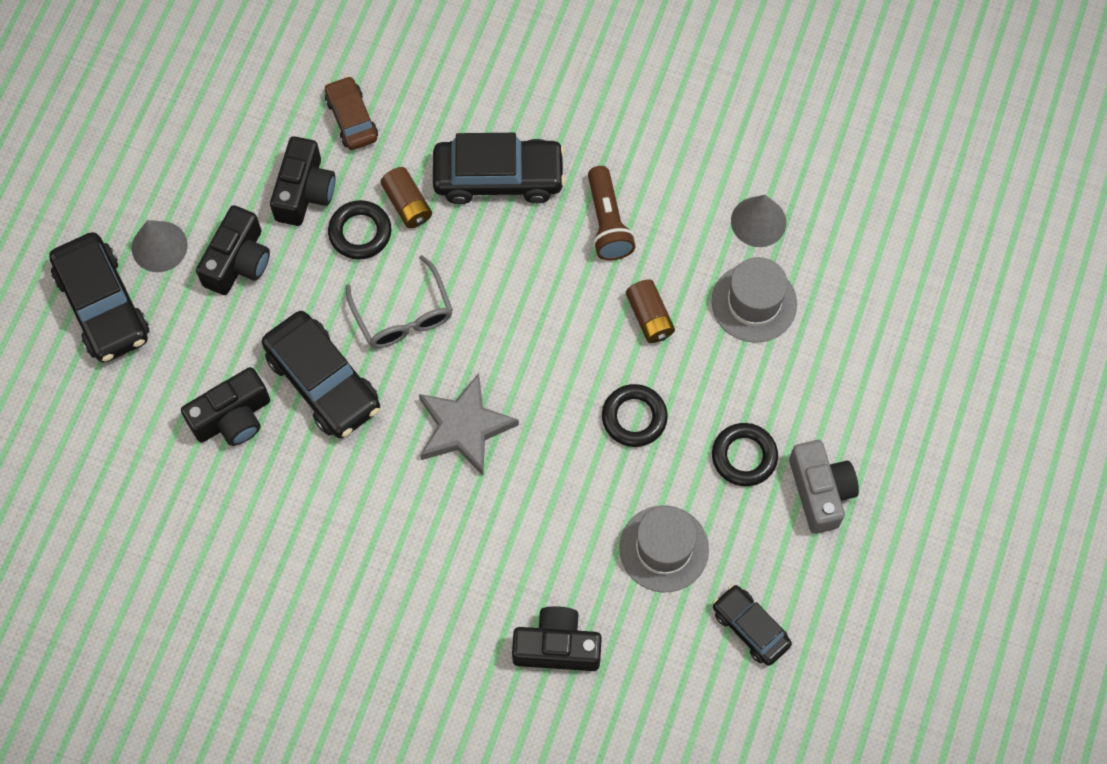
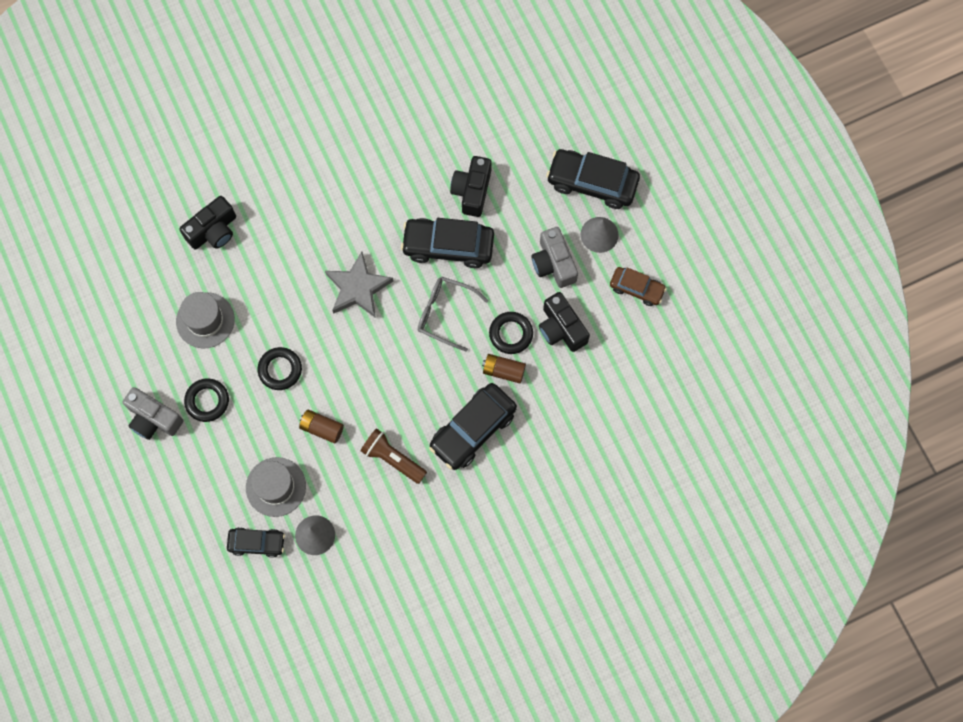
camera: 135 degrees right, 5 degrees up
(238, 261) = (553, 263): black camera -> grey camera
(352, 119) = (581, 388): brown car -> brown car (636, 288)
(750, 628) = (129, 321): black car -> black car (257, 543)

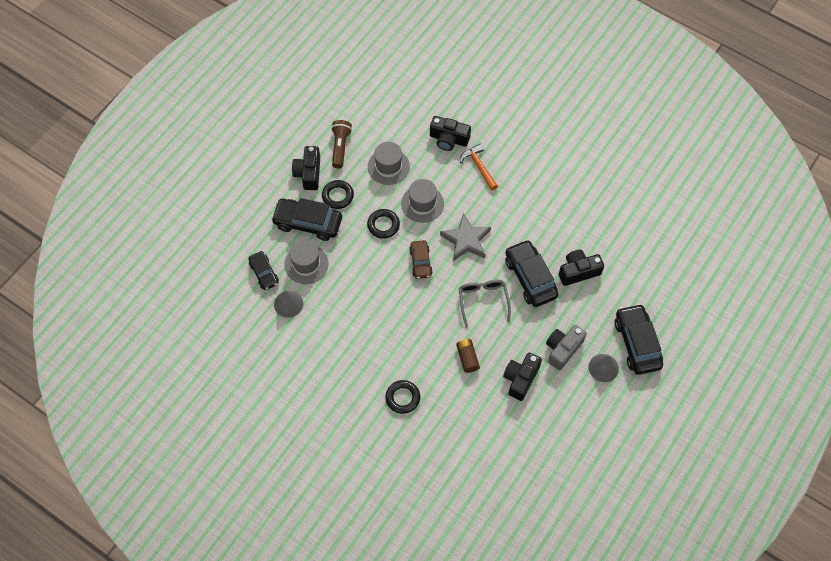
camera: 60 degrees right, 10 degrees down
(153, 419) = (308, 173): grey camera -> black camera
(272, 218) = (479, 167): none -> orange hammer
(280, 309) = (422, 204): none -> grey hat
(322, 428) = (360, 270): brown battery -> none
(392, 458) = (365, 322): brown flashlight -> brown flashlight (340, 147)
(473, 429) = (415, 361): black car -> black car (308, 223)
(511, 334) = (495, 349): black ring -> black ring (402, 398)
(636, 288) = (581, 413): brown car -> brown car (420, 262)

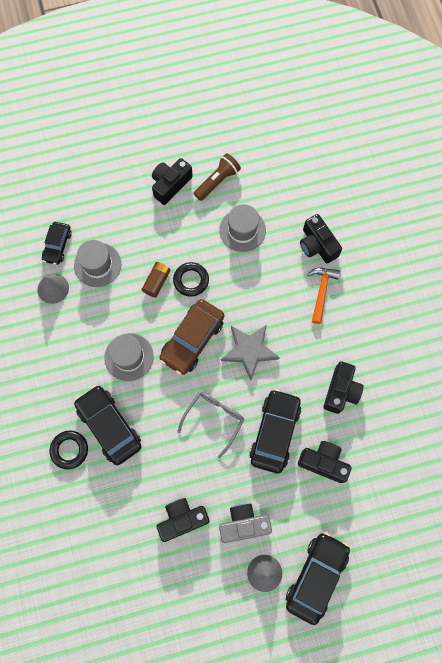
camera: 40 degrees right, 10 degrees up
(308, 223) = (131, 229): black car -> black car (109, 426)
(338, 196) = (176, 224): black ring -> none
(420, 262) = (192, 340): brown car -> brown car, size x1.68
(422, 204) = (241, 287): grey hat -> grey hat (129, 357)
(467, 358) = (154, 460): brown battery -> brown battery (157, 282)
(549, 219) = (341, 391): none -> black camera

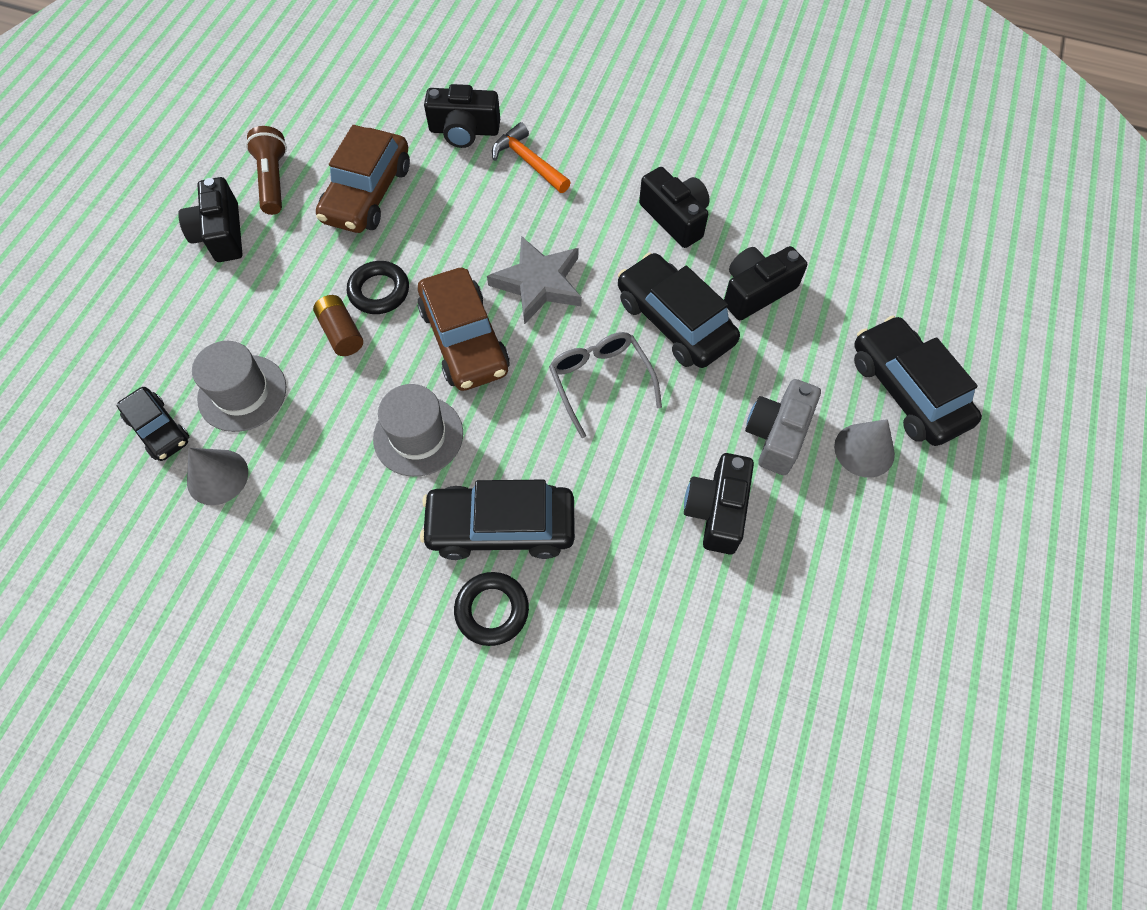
camera: 55 degrees left, 10 degrees down
(242, 230) = (367, 193): grey hat -> brown car

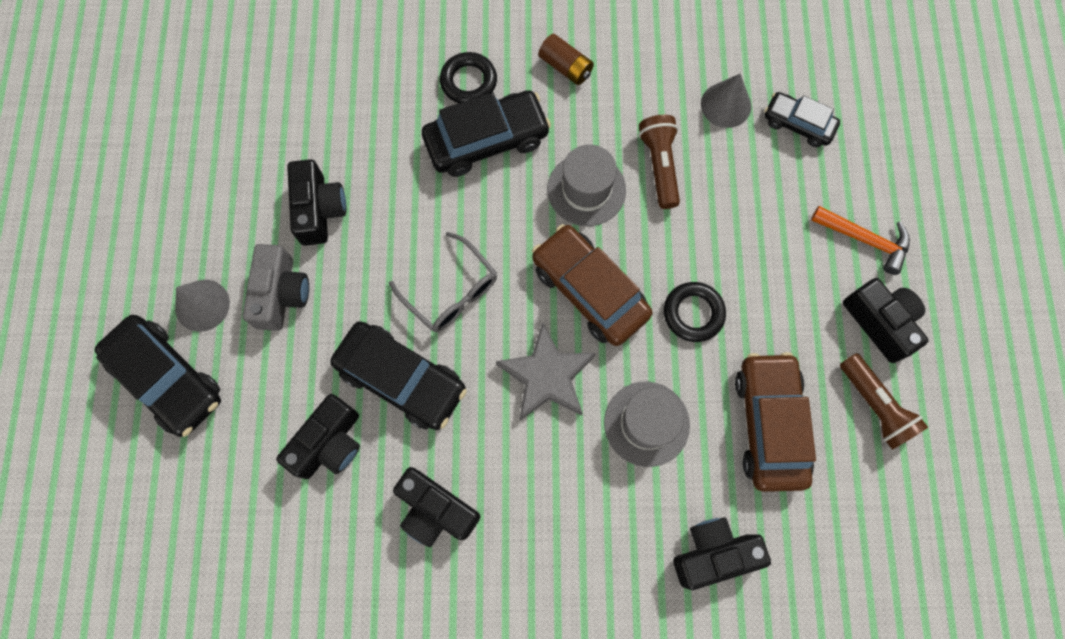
camera: 160 degrees right, 10 degrees up
(242, 393) = (752, 176): grey hat -> grey hat (646, 423)
(329, 435) = (659, 166): none -> brown flashlight
(341, 333) = (702, 259): brown battery -> brown battery (565, 67)
(528, 162) = (621, 532): orange hammer -> orange hammer (864, 240)

